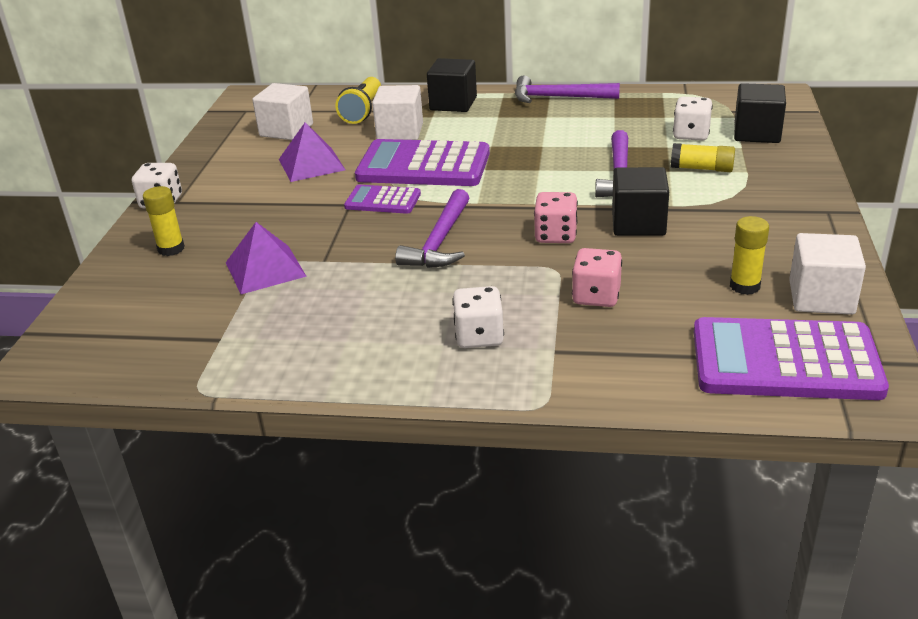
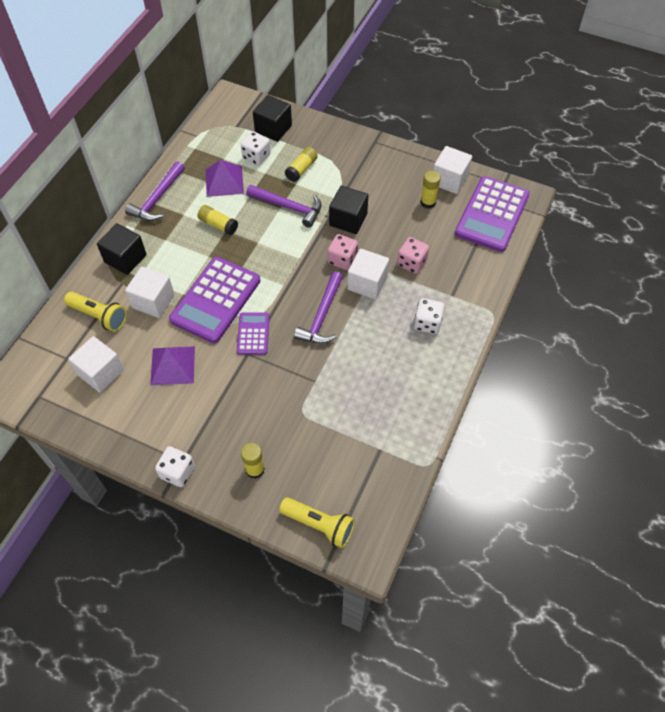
camera: 75 degrees left, 25 degrees up
(89, 314) = (319, 525): none -> yellow flashlight
(265, 269) = (310, 415): purple pyramid -> purple pyramid (224, 181)
(383, 201) = (253, 334): purple calculator -> purple calculator turned 150 degrees clockwise
(439, 242) = (321, 316): purple hammer -> purple hammer turned 75 degrees clockwise
(525, 265) = (367, 283): none -> white cube
(547, 139) = (218, 225): none -> yellow glue stick

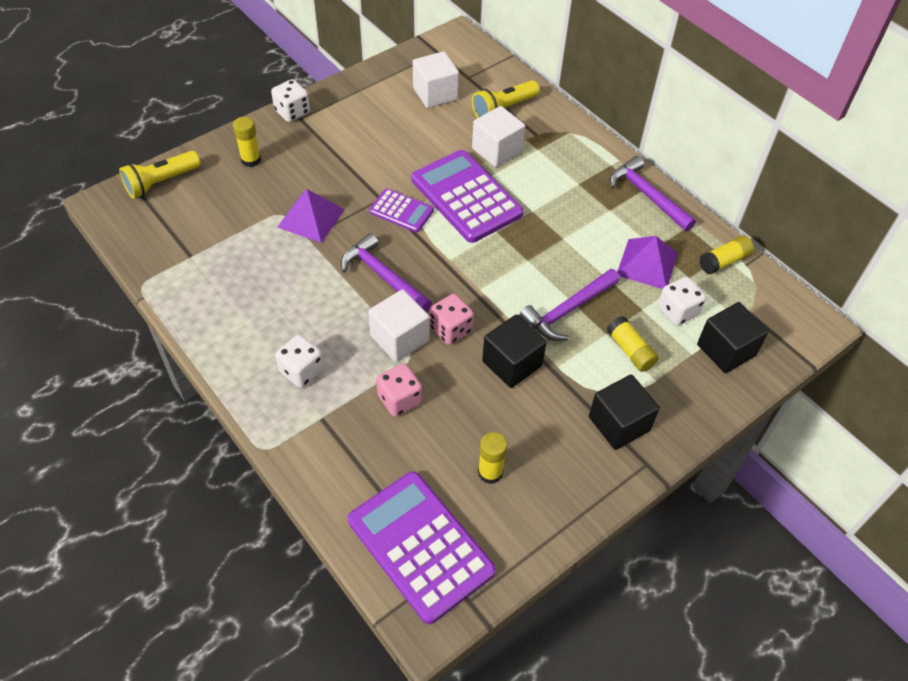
camera: 115 degrees right, 5 degrees down
(125, 258) = (569, 146): black cube -> black cube (619, 424)
(172, 365) = (407, 141): purple pyramid -> purple pyramid (311, 218)
(218, 225) = (576, 234): yellow glue stick -> yellow glue stick (724, 261)
(449, 180) = (518, 525): white cube -> none

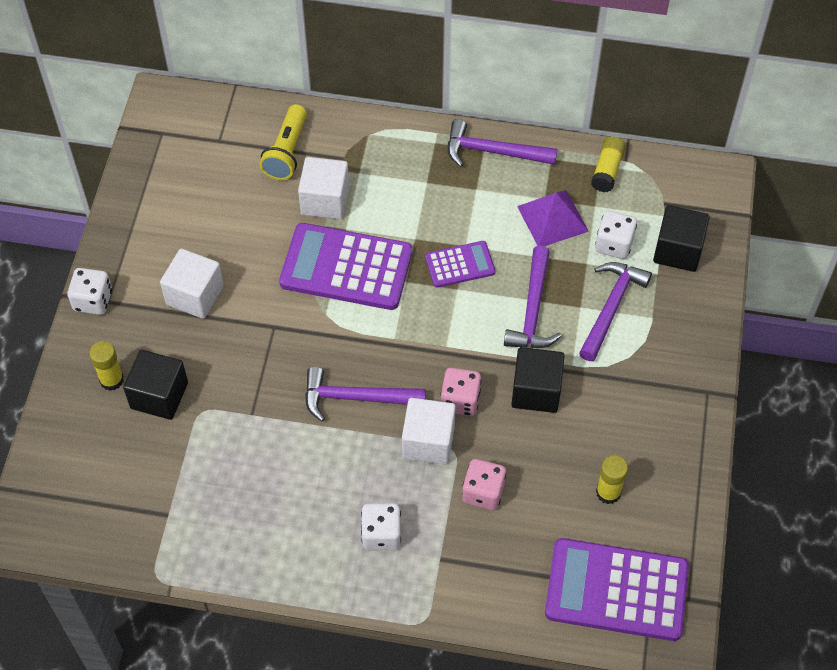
camera: 40 degrees left, 5 degrees up
(161, 182) = (52, 468): yellow flashlight -> none
(311, 218) = (233, 393): purple pyramid -> none
(401, 211) = (305, 324): purple calculator -> purple calculator (460, 265)
(435, 94) = (208, 181): white cube -> white cube (195, 295)
(619, 424) = (660, 376): black cube -> black cube (159, 395)
(630, 350) = (611, 307): yellow glue stick -> purple hammer

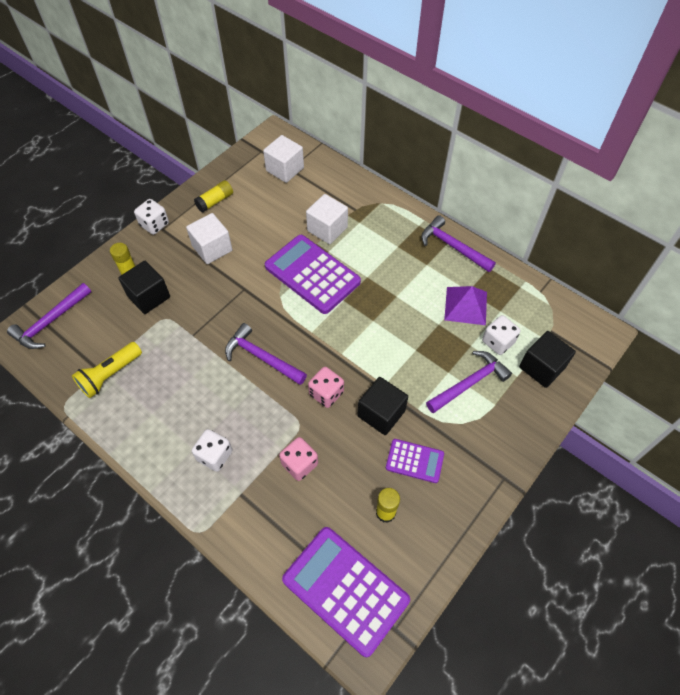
camera: 30 degrees right, 0 degrees up
(286, 152) = (324, 191): yellow flashlight -> yellow flashlight (110, 375)
(428, 441) = (287, 410): white cube -> white cube (285, 169)
(460, 265) = (385, 306): purple calculator -> purple calculator (414, 461)
(532, 310) = (414, 358): purple hammer -> purple hammer (50, 322)
(607, 170) = (523, 292): yellow glue stick -> yellow glue stick (215, 201)

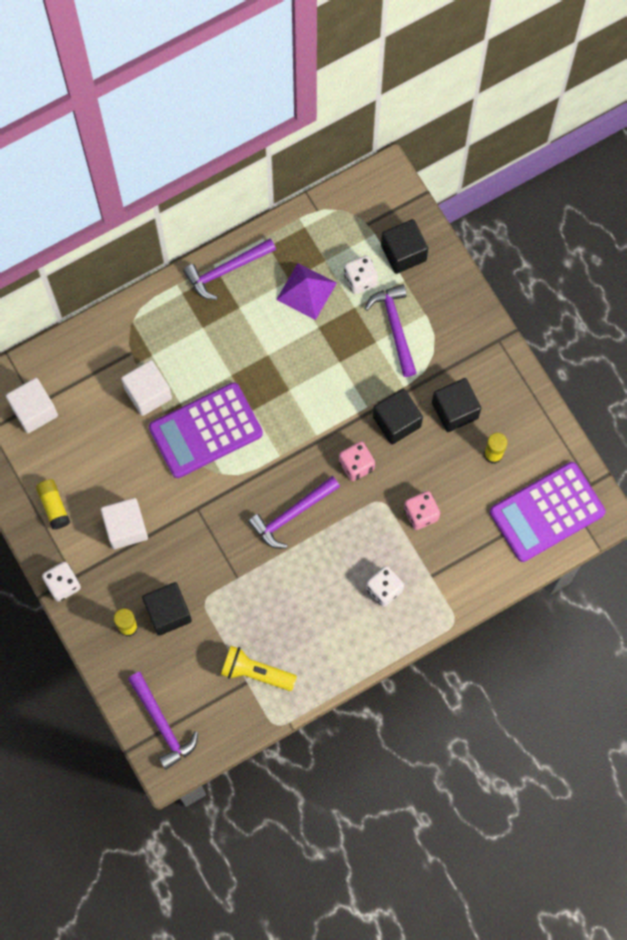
camera: 70 degrees left, 15 degrees up
(110, 375) = (255, 672): yellow flashlight -> yellow flashlight turned 135 degrees clockwise
(414, 461) = (455, 410): purple calculator -> black cube

